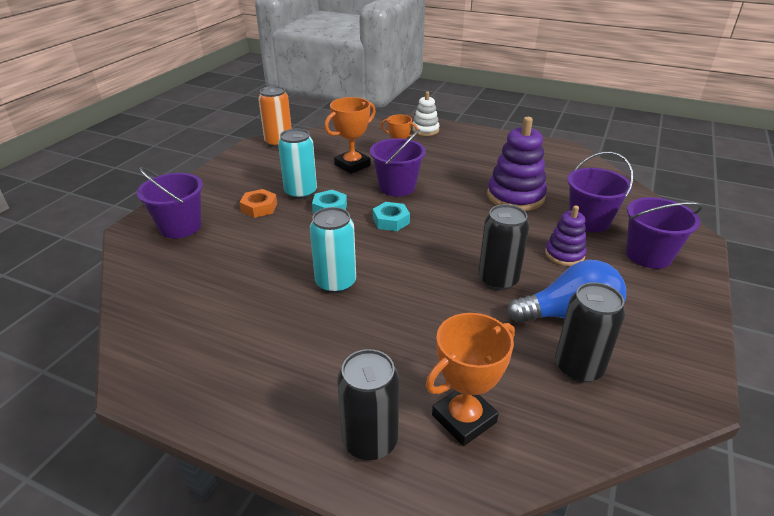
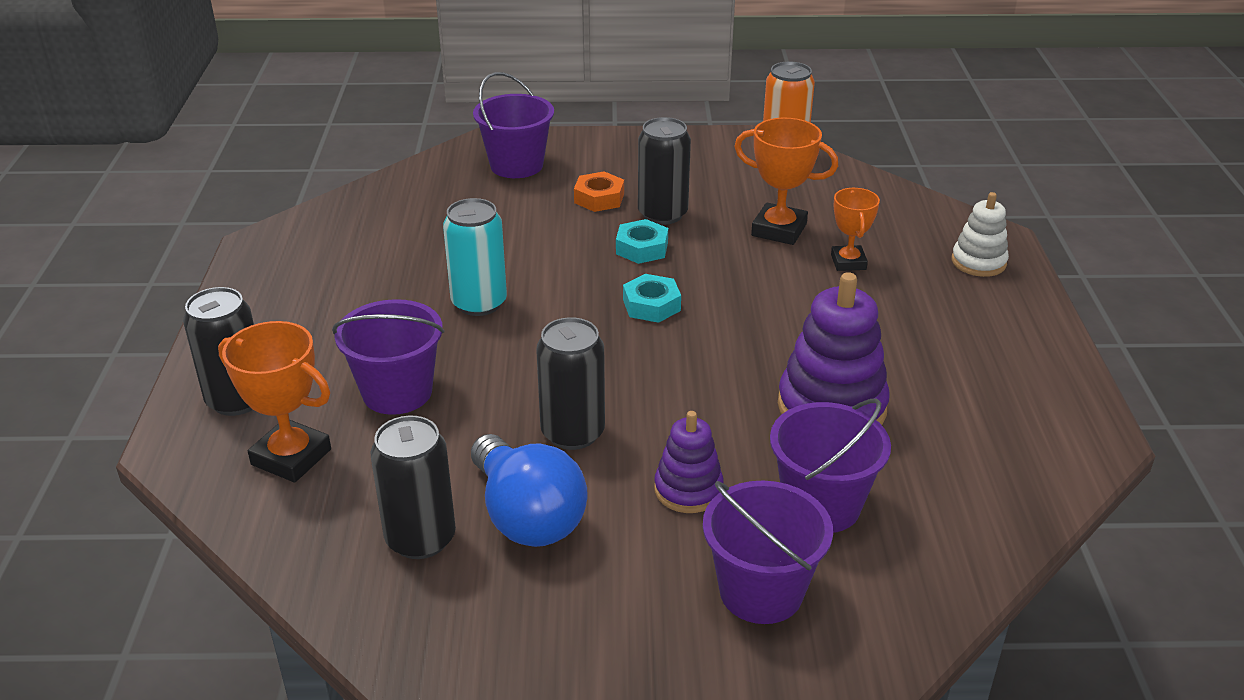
camera: 65 degrees right, 0 degrees up
(300, 192) = (662, 214): turquoise can -> black can
(397, 187) = (751, 285): purple bucket -> purple bucket (397, 392)

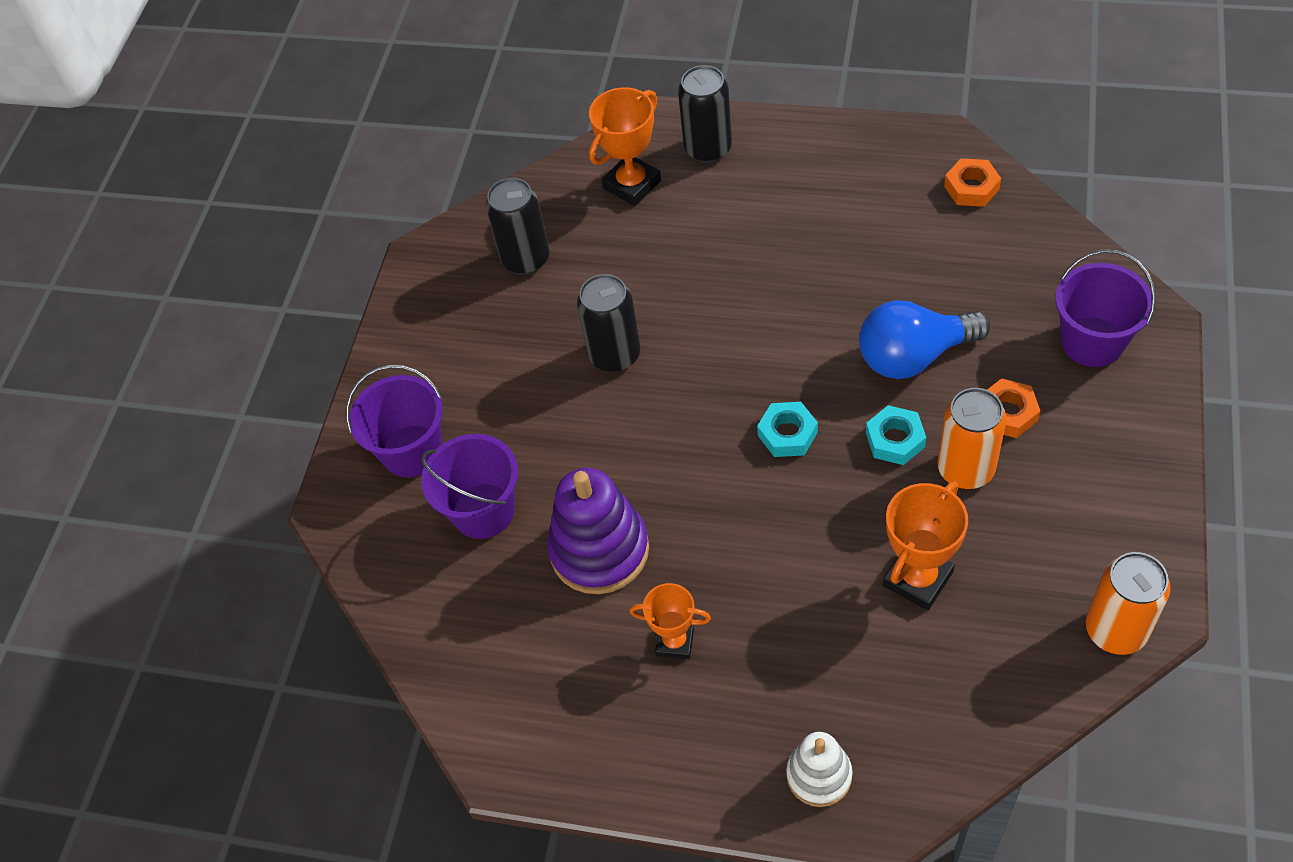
camera: 110 degrees right, 20 degrees up
(330, 225) = (971, 188): none -> orange nut
(397, 392) = (695, 243): purple bucket -> none
(479, 303) = (815, 299): turquoise can -> none
(527, 516) = (529, 319): blue light bulb -> blue light bulb (913, 356)
(662, 214) = (965, 469): black can -> orange can
(688, 489) = (527, 423): purple stacking toy -> none
(848, 262) = (839, 633): orange trophy -> orange trophy (675, 642)

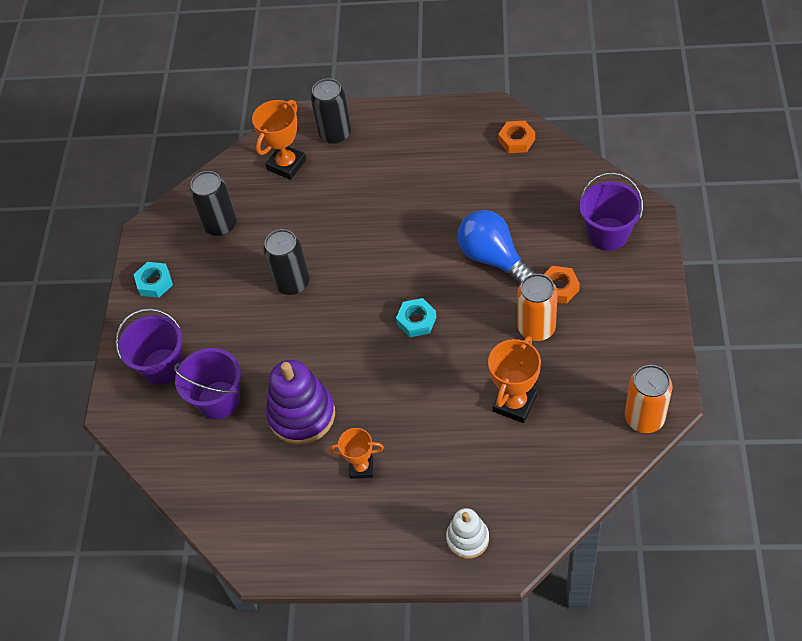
camera: 10 degrees left, 0 degrees up
(895, 440) = (488, 315): turquoise nut -> turquoise nut (154, 283)
(913, 356) = (493, 258): blue light bulb -> blue light bulb turned 75 degrees clockwise

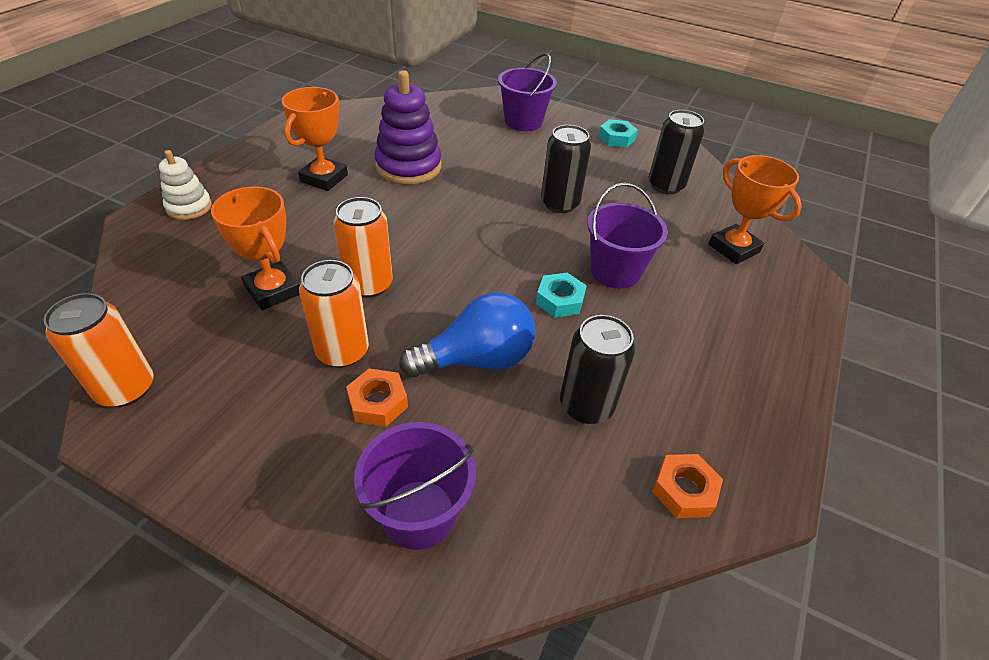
camera: 105 degrees right, 10 degrees down
(218, 400) = (466, 135): purple bucket -> purple bucket (615, 271)
(335, 134) = (773, 301): black can -> black can (586, 405)
(361, 468) = (324, 178): orange trophy -> orange trophy, size x1.53
(416, 321) = (443, 263): turquoise nut -> turquoise nut (560, 300)
(469, 351) = (369, 284): none -> orange can

